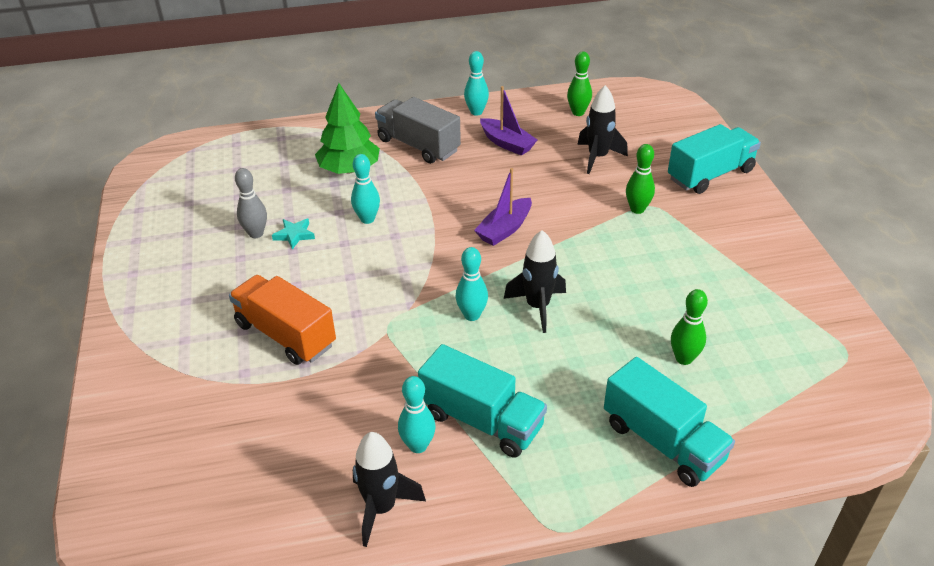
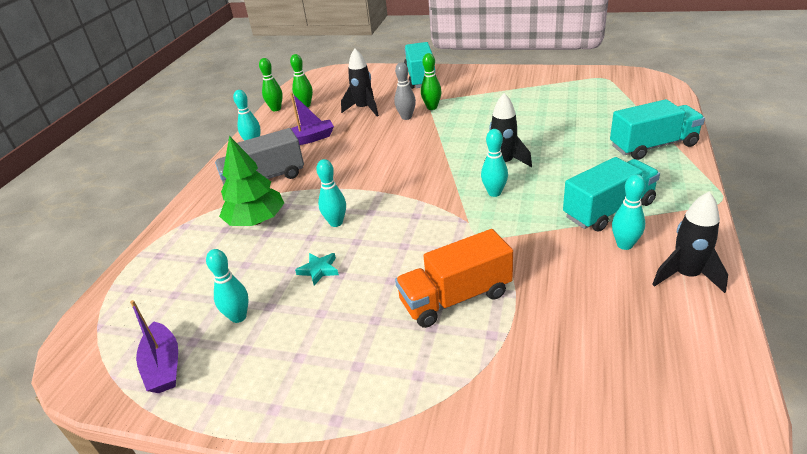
camera: 60 degrees left, 5 degrees down
(221, 214) = (238, 317): none -> turquoise bowling pin
(256, 233) = (293, 296): grey bowling pin -> grey bowling pin (406, 117)
(504, 229) = (408, 160): purple boat -> purple boat (163, 366)
(684, 358) = (583, 123): green bowling pin -> green bowling pin (276, 109)

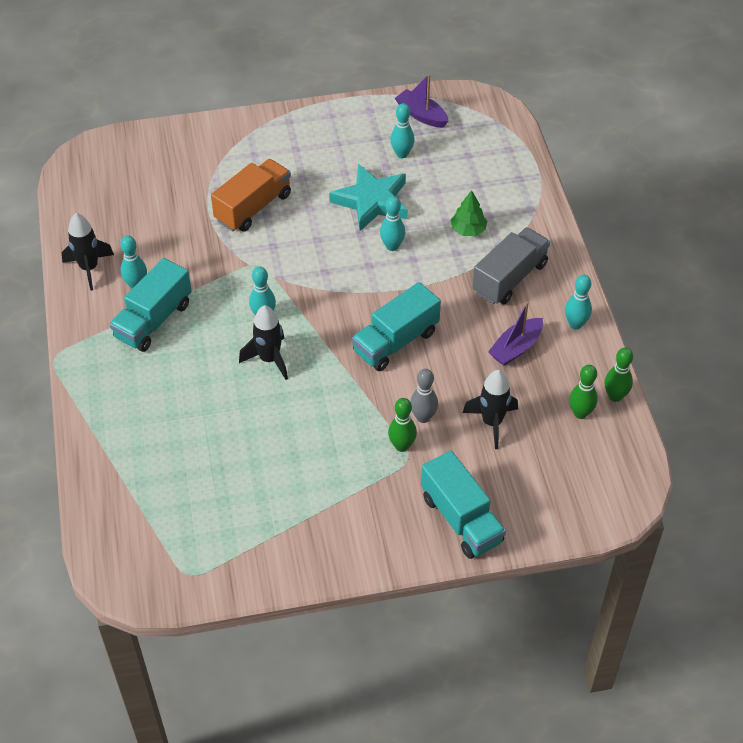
camera: 150 degrees right, 15 degrees up
(256, 221) = (468, 230): green tree -> green tree, size x0.61
(319, 270) = (372, 201): turquoise star -> turquoise star, size x2.26
(653, 146) = (117, 425): turquoise truck -> turquoise truck (396, 342)

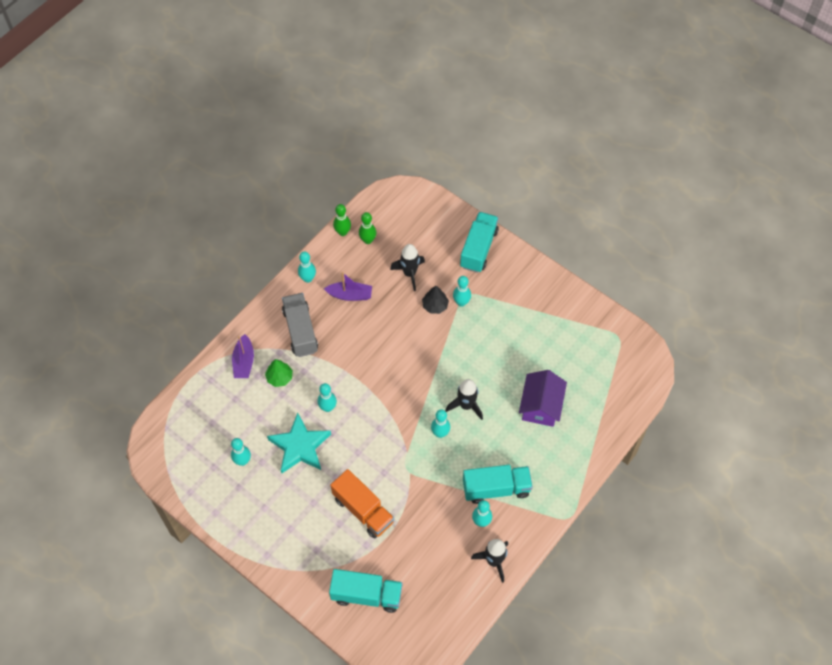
camera: 130 degrees left, 10 degrees up
(194, 425) = (541, 406): none -> purple house
(253, 207) = (363, 510): orange truck -> orange truck turned 135 degrees counterclockwise
(396, 342) = (397, 353): turquoise truck -> turquoise truck (366, 595)
(402, 446) = (461, 302): green bowling pin -> turquoise bowling pin
(421, 115) = (195, 477): purple boat -> purple boat (244, 362)
(423, 417) = (435, 305): grey bowling pin -> black tree
(509, 278) = (300, 331): grey truck -> grey truck turned 75 degrees clockwise

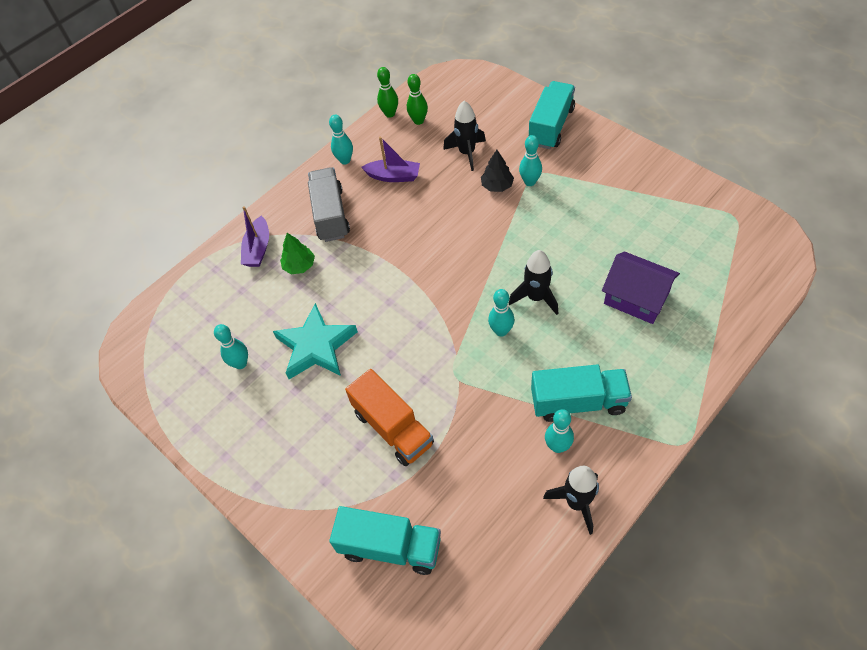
camera: 10 degrees right, 5 degrees down
(328, 407) = (356, 300): turquoise bowling pin -> none
(541, 406) = (636, 298): purple house -> purple house turned 75 degrees counterclockwise

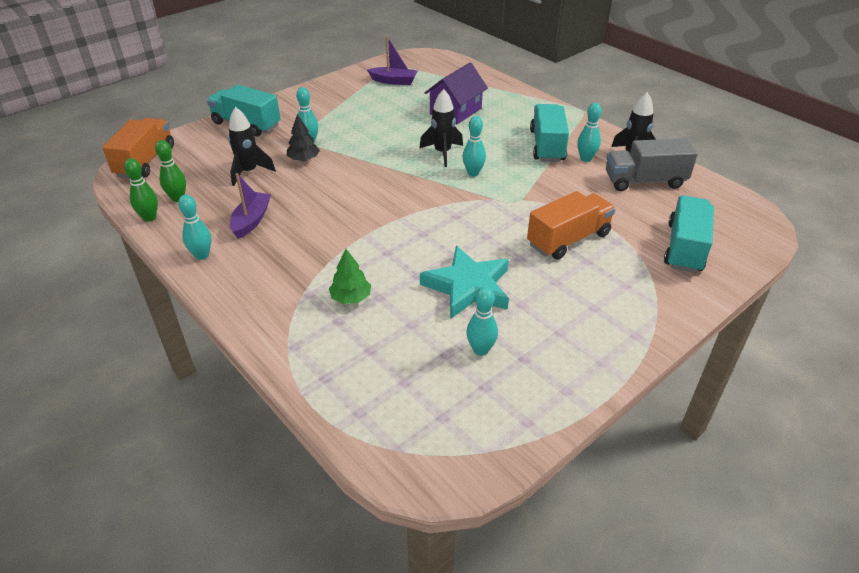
camera: 90 degrees left, 15 degrees down
(258, 249) = (308, 334): purple boat -> purple boat (394, 81)
(330, 215) = (283, 270): grey truck -> grey truck (644, 181)
(470, 82) = (145, 161): none -> orange truck

